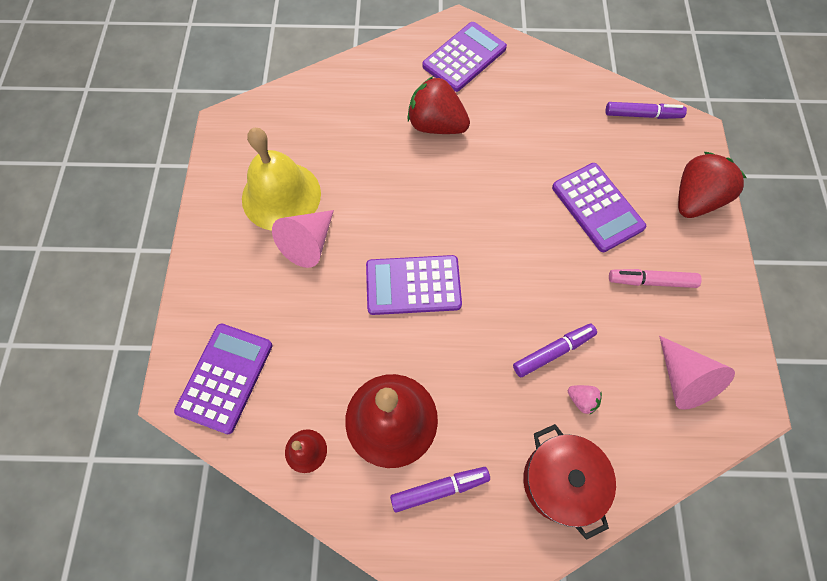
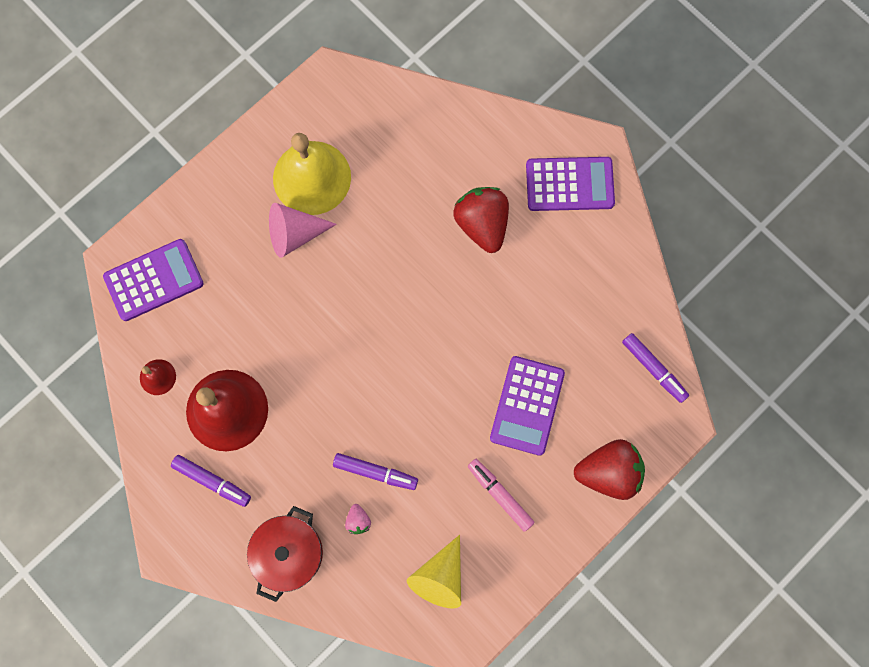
camera: 45 degrees right, 10 degrees up
(413, 285) = (333, 334): purple calculator -> none
(683, 379) = (440, 577): pink cone -> yellow cone

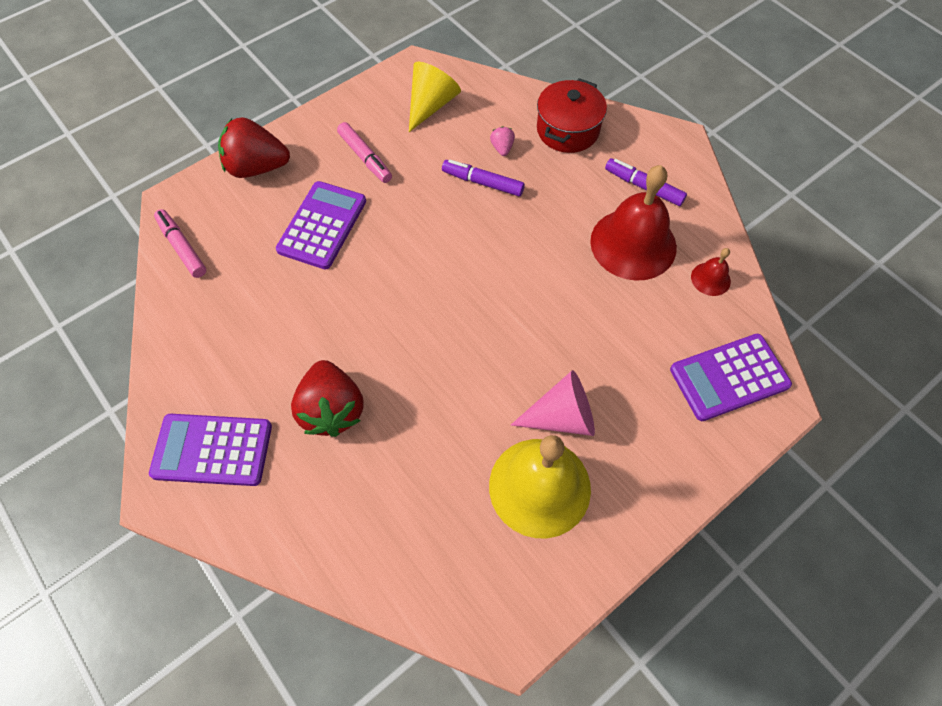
camera: 175 degrees left, 15 degrees down
(653, 369) = (182, 247): purple marker -> pink marker

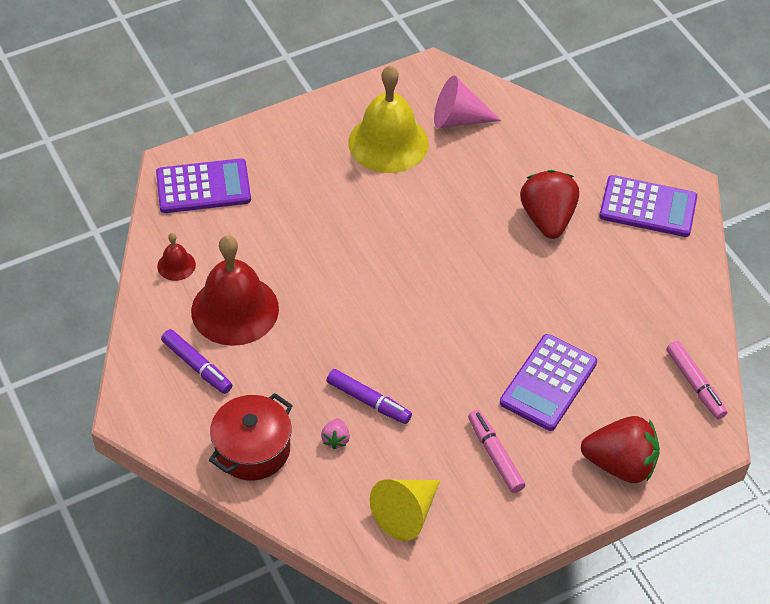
camera: 170 degrees left, 10 degrees down
(562, 417) = (355, 183): pink cone -> pink cone (458, 119)

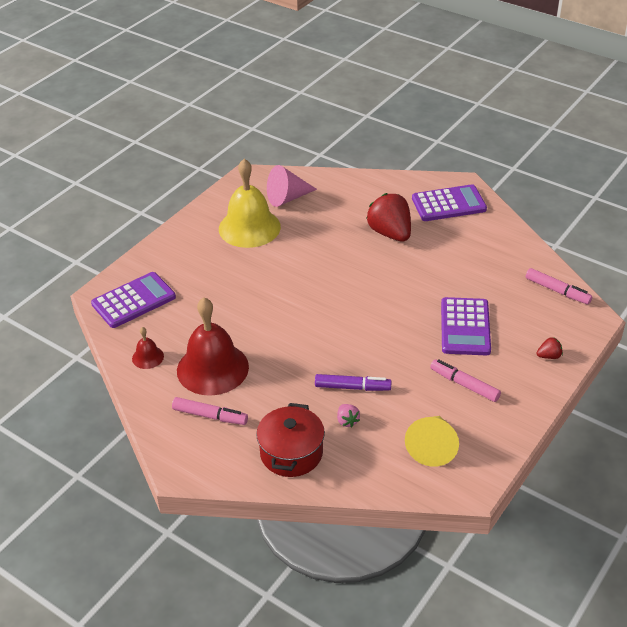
camera: 25 degrees left, 10 degrees down
(197, 366) = (210, 416): purple marker -> pink marker
(620, 464) = (549, 356): red strawberry -> red strawberry, size x0.44

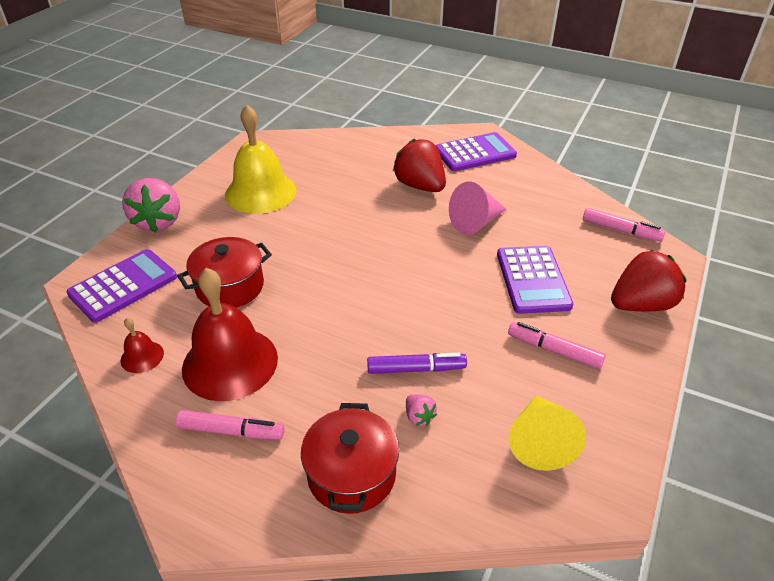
camera: 10 degrees left, 0 degrees up
(162, 248) = (158, 222): none -> pink strawberry
(217, 309) = (230, 287): none -> red pot
(287, 198) = (300, 159): pink cone -> pink cone (476, 222)
(549, 356) = (640, 304): red strawberry -> red strawberry, size x2.29

